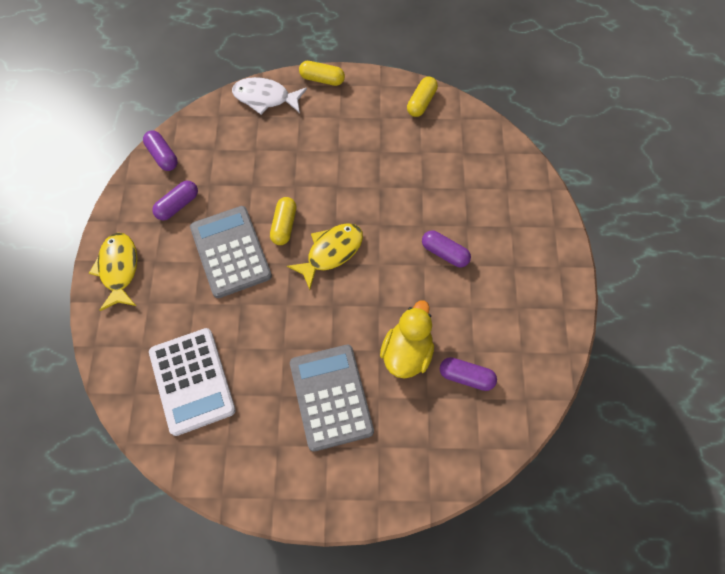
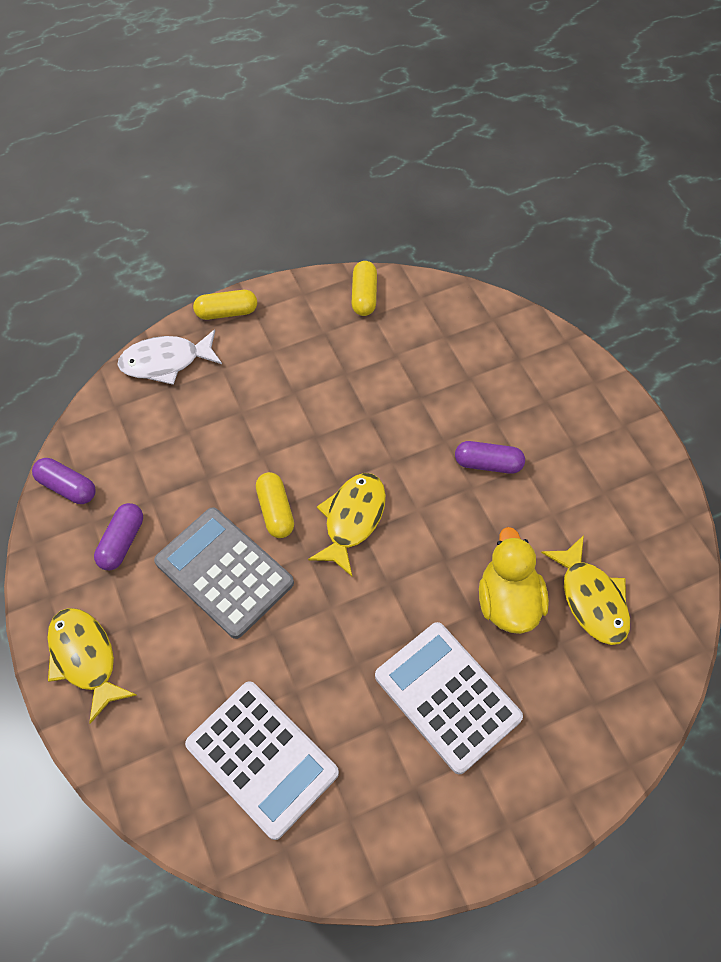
camera: 25 degrees left, 5 degrees down
(331, 397) = (447, 696): grey calculator -> white calculator
(466, 377) = (591, 599): purple capsule -> yellow fish

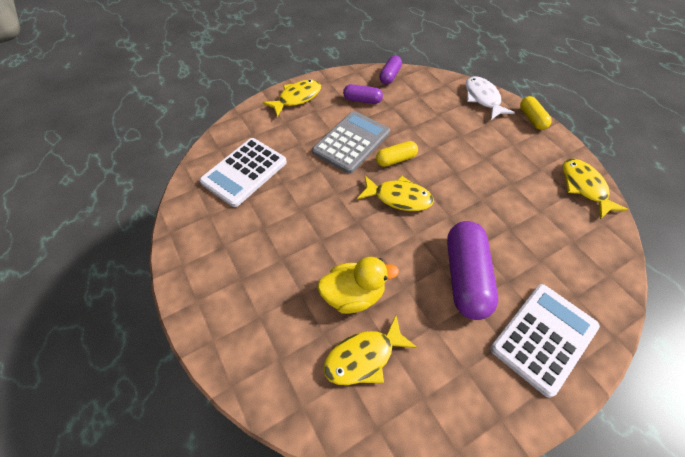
camera: 85 degrees right, 5 degrees down
(364, 296) = (584, 187): yellow capsule -> yellow fish
(447, 696) = (281, 260): white calculator -> white calculator (543, 337)
(488, 464) = (466, 277): purple capsule -> purple capsule, size x1.87

